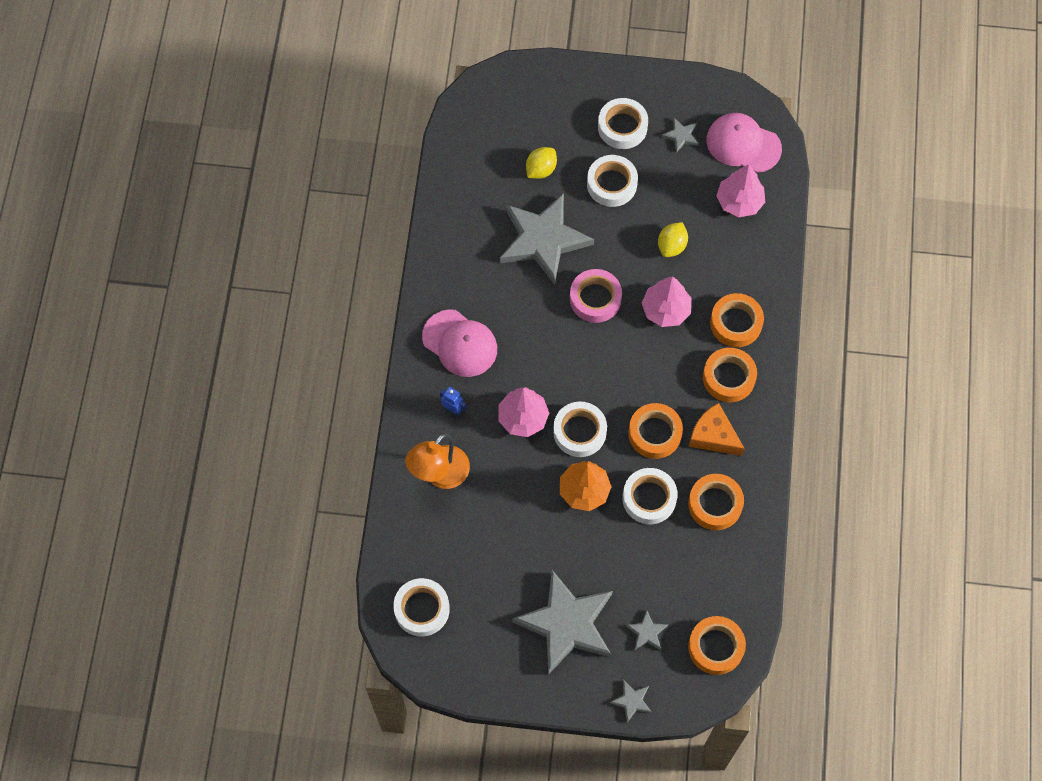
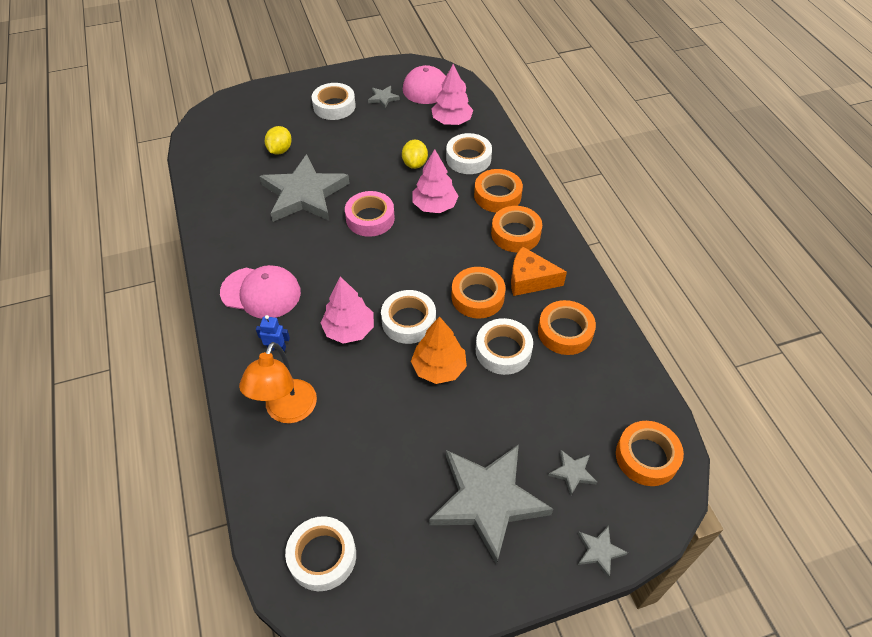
camera: 25 degrees left, 15 degrees down
(611, 184) = (344, 141): white tape -> white tape (468, 158)

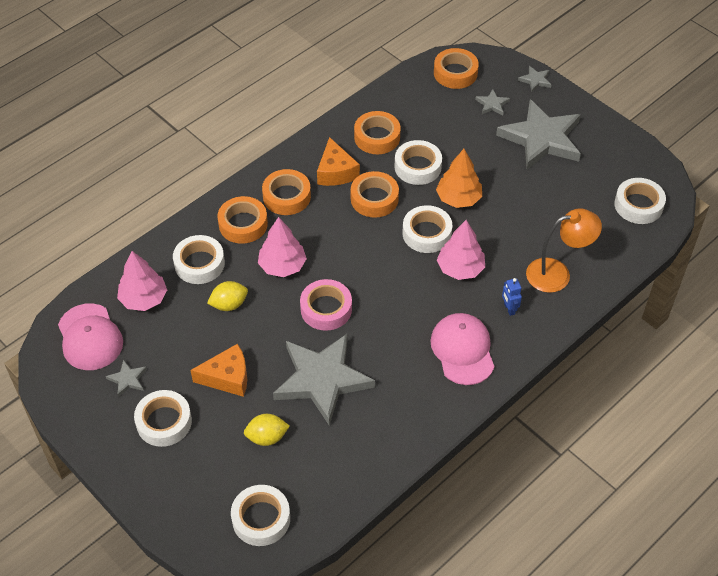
camera: 115 degrees left, 0 degrees up
(222, 130) = (261, 519): none -> white tape
(347, 145) = (227, 377): none -> orange cheese

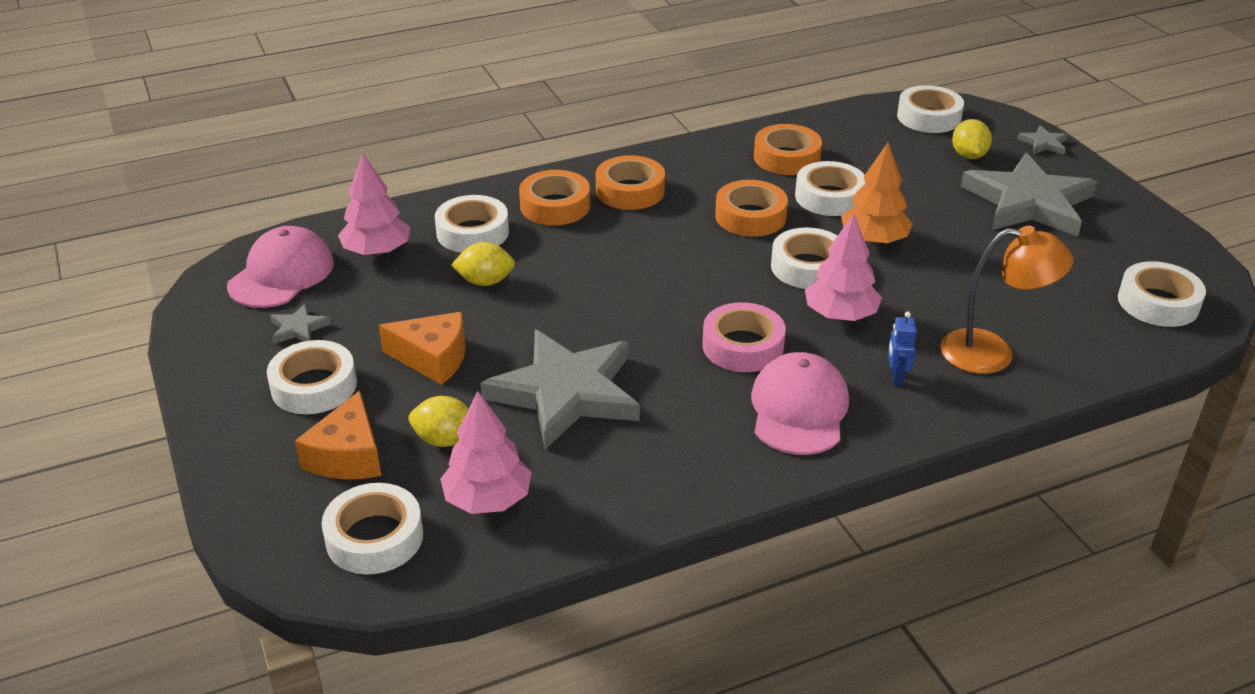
camera: 20 degrees right, 15 degrees down
(90, 337) = (281, 274): pink cap -> pink cap turned 150 degrees counterclockwise
(282, 266) = (582, 258): pink tree -> pink tree (487, 499)
(326, 309) = (617, 316): pink tape -> pink tape (743, 346)
(336, 172) = (711, 180): orange cheese -> orange cheese (348, 456)
(455, 73) = (928, 117): orange tape -> white tape
(492, 104) = (968, 155): grey star -> yellow lemon

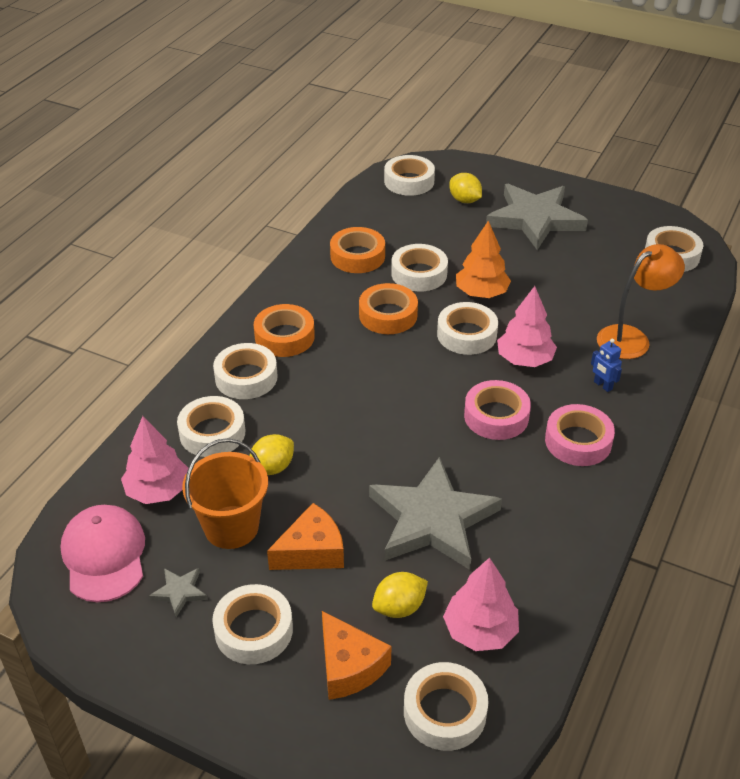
camera: 40 degrees left, 5 degrees up
(395, 306) = (231, 527): none -> orange bucket
(555, 206) = (246, 377): orange tape -> white tape
(799, 409) = (578, 441): pink cap -> pink tape
(1043, 143) = (496, 170): grey star -> none

